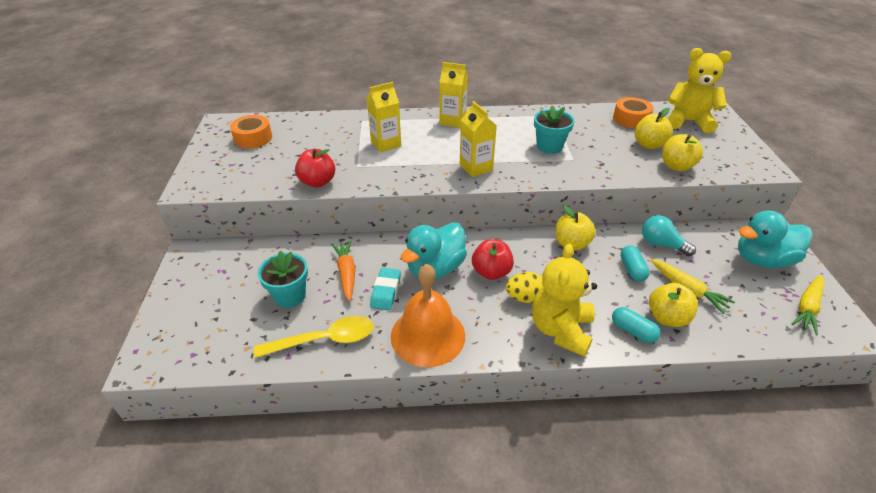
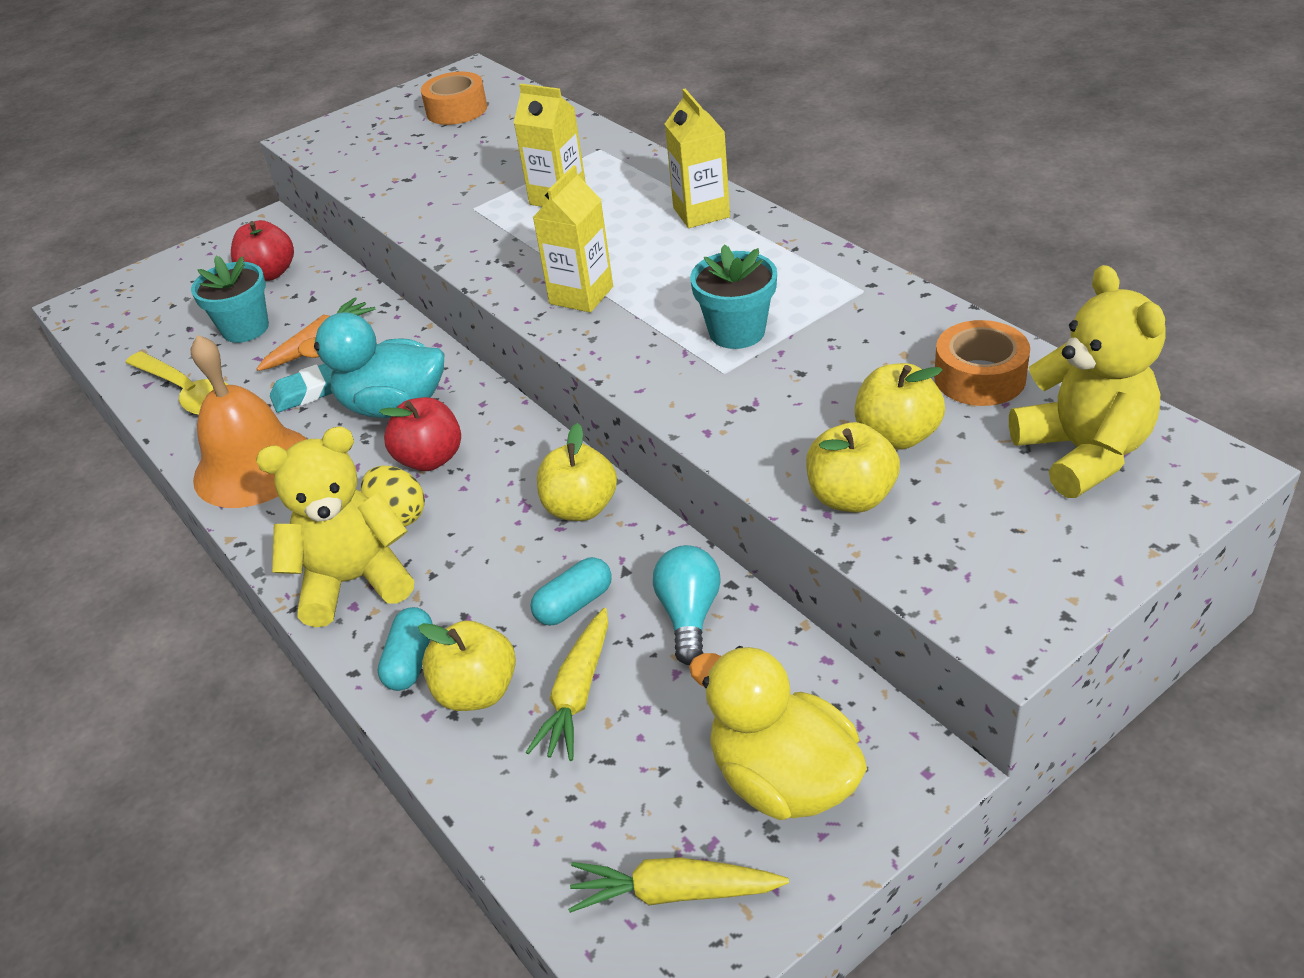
camera: 60 degrees right, 0 degrees up
(317, 182) = (404, 202): red apple -> red apple (269, 273)
(762, 259) = (783, 779): turquoise duck -> yellow duck

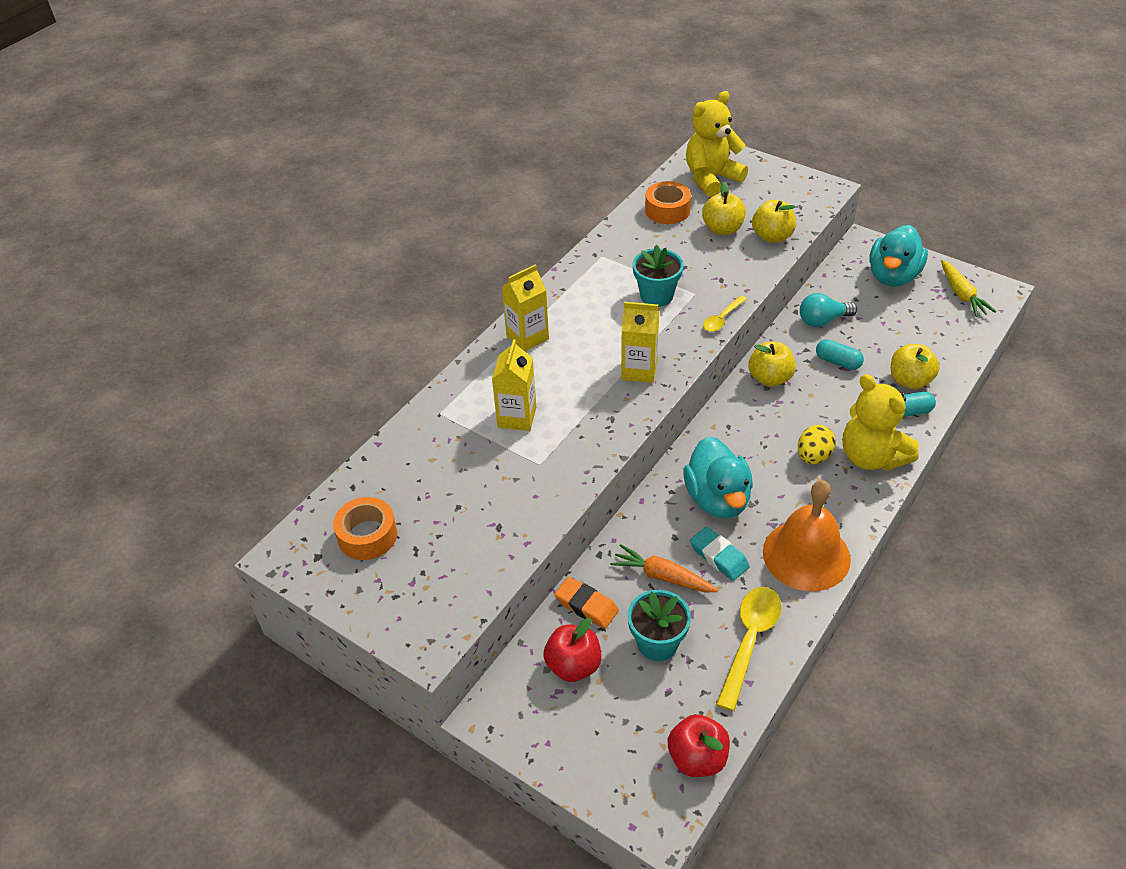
camera: 110 degrees left, 5 degrees up
(328, 288) = (586, 605): none -> orange eraser
(430, 459) = (759, 459): red apple -> red apple (697, 758)
(577, 694) = (889, 346): yellow carrot -> none
(647, 390) = (722, 319): none -> yellow spoon
(783, 779) = (893, 276): yellow duck -> turquoise duck

